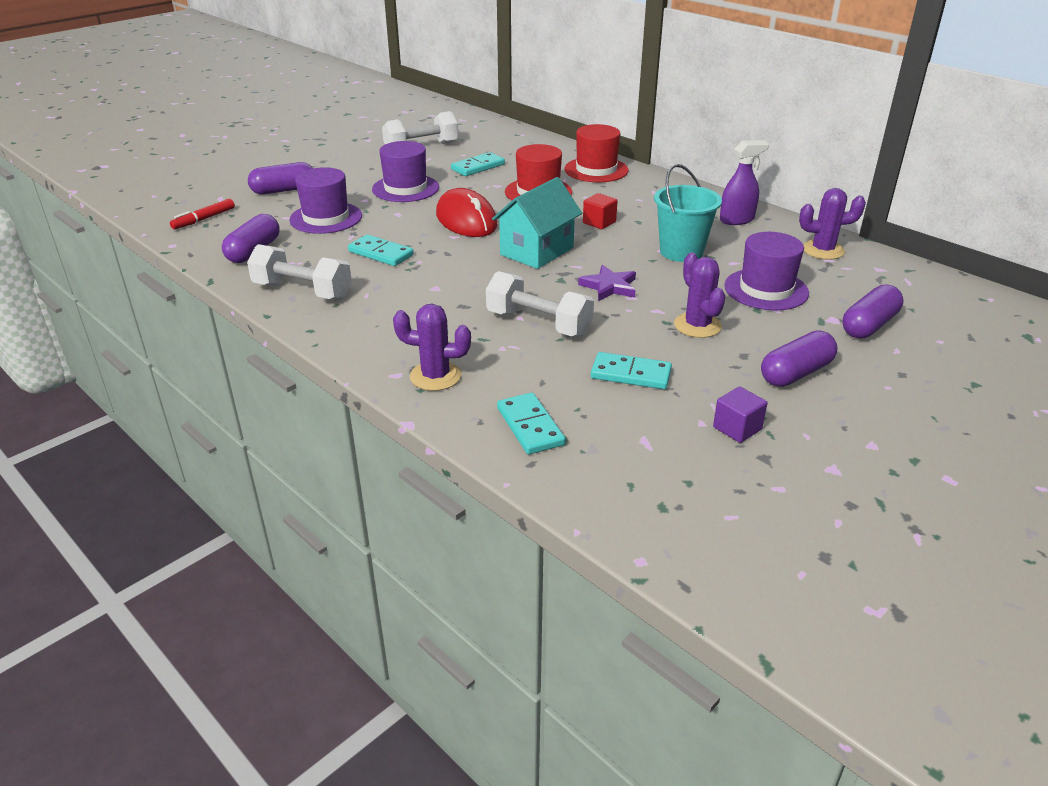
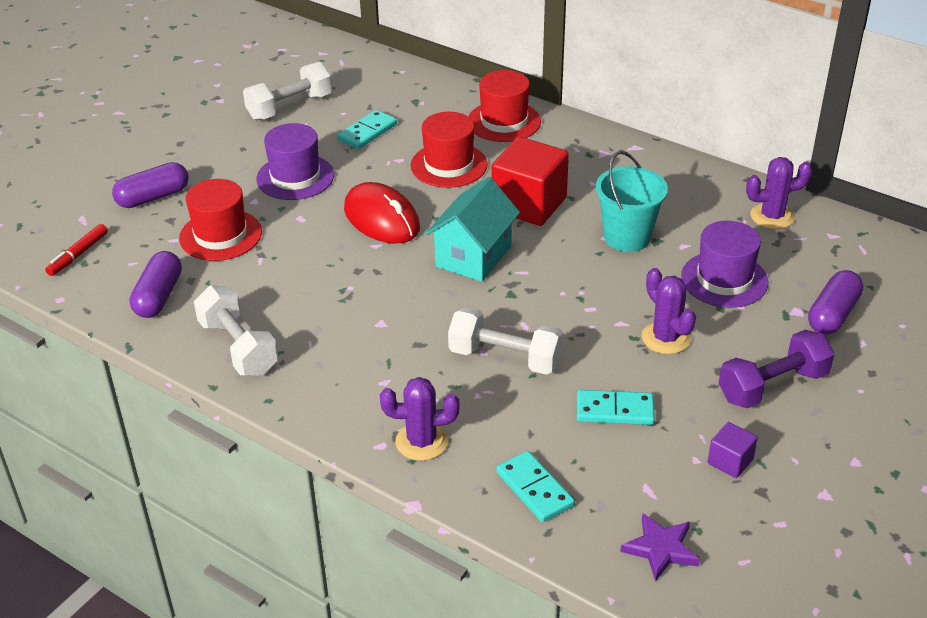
camera: 10 degrees left, 5 degrees up
(302, 291) = (238, 347): white dumbbell -> white dumbbell turned 45 degrees clockwise
(326, 218) = (220, 235): purple hat -> red hat
(381, 253) = (304, 281): turquoise domino -> none
(599, 222) = (529, 204): red cube -> red cube, size x2.10
(609, 286) = (564, 297): purple star -> purple star (661, 549)
(737, 220) = (675, 182): purple spray bottle -> none
(796, 373) = (772, 386): purple capsule -> purple dumbbell

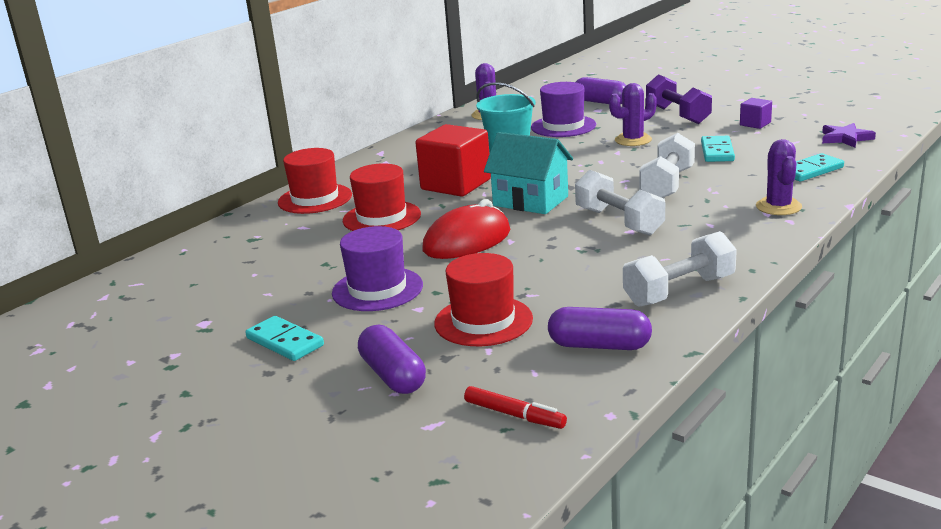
camera: 85 degrees left, 15 degrees down
(290, 107) = (222, 305): white dumbbell -> white dumbbell (619, 222)
(367, 132) = (302, 258): turquoise domino -> turquoise domino (284, 342)

